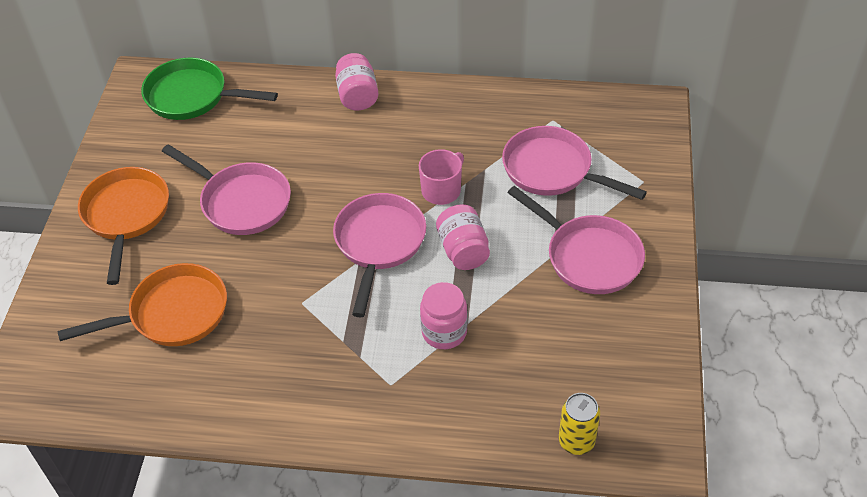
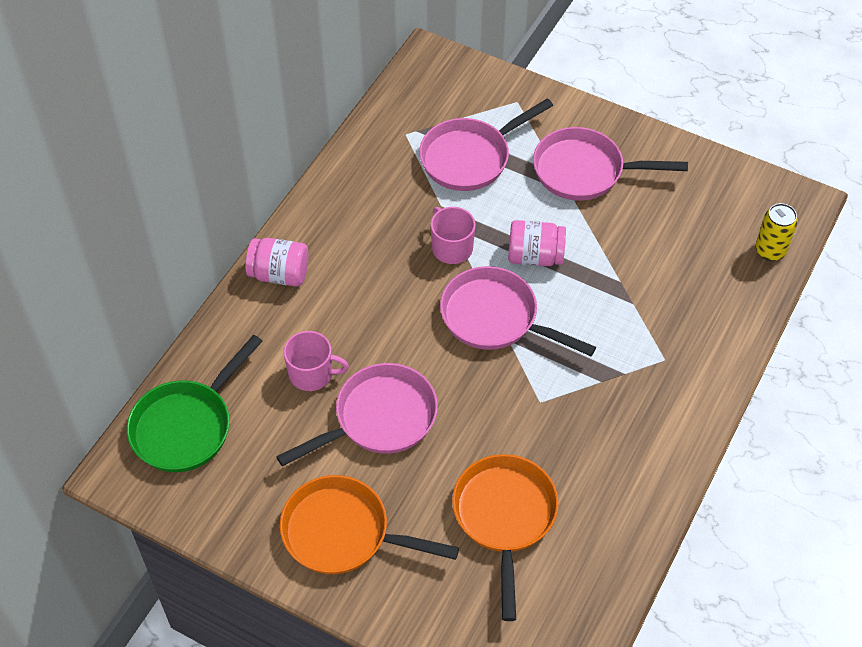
camera: 70 degrees left, 5 degrees up
(268, 147) = (312, 374): none -> pink mug
(444, 332) = (623, 301): pink jar -> none
(588, 257) = (584, 171): pink pan -> pink pan turned 150 degrees counterclockwise

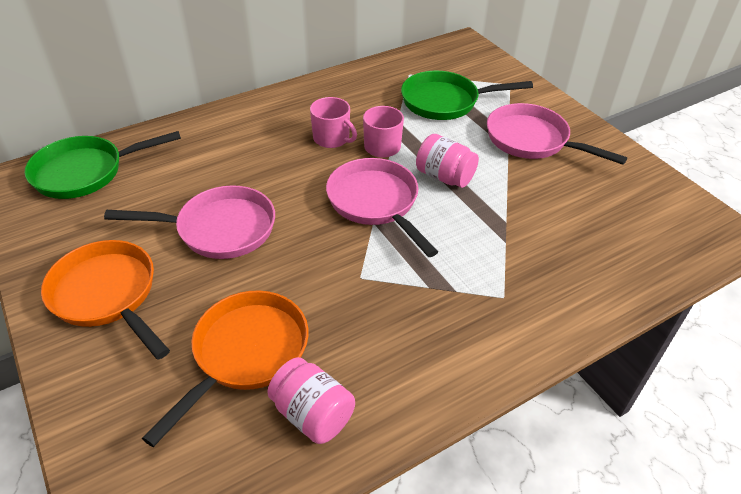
camera: 30 degrees right, 10 degrees down
(279, 274) = (244, 114): pink jar -> pink jar (312, 414)
(312, 374) = (202, 179): pink mug -> pink mug (332, 138)
(470, 158) = (445, 102): pink pan -> green pan
(770, 250) = (672, 257): yellow can -> none

